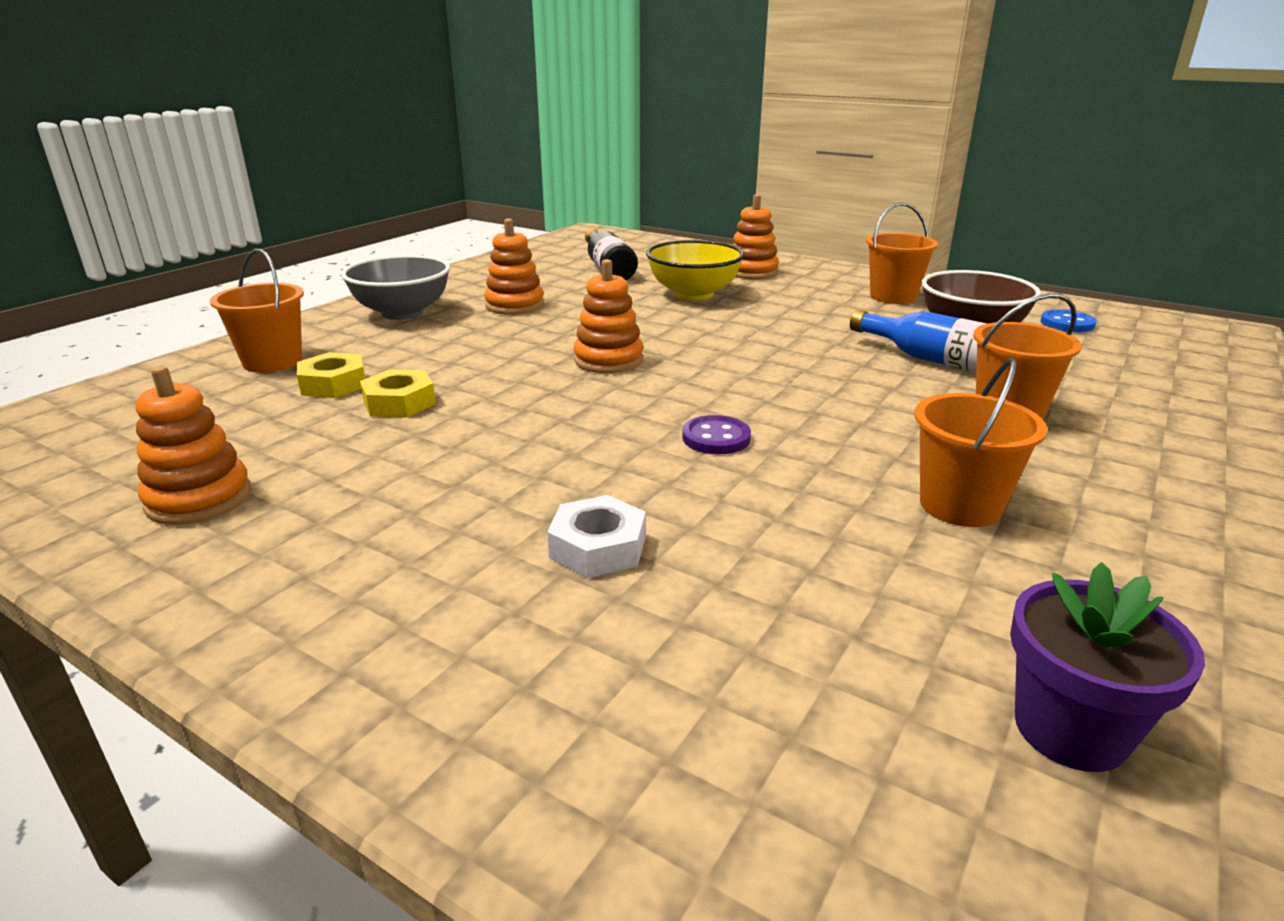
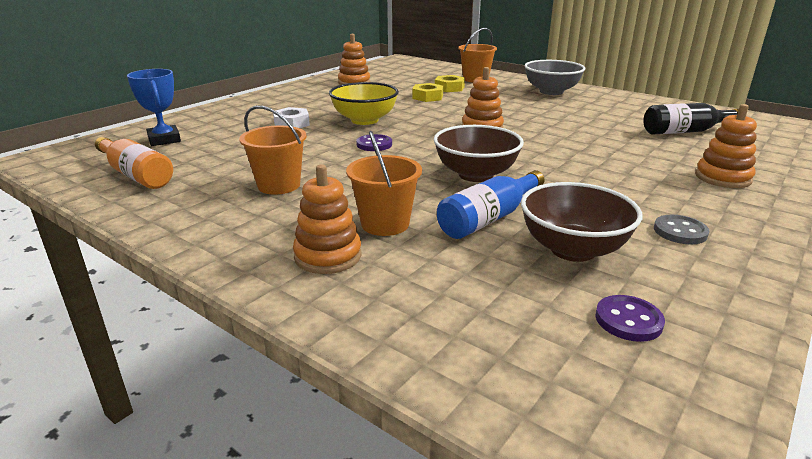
camera: 95 degrees right, 0 degrees up
(515, 305) = (575, 110): orange stacking toy -> orange stacking toy (328, 256)
(693, 294) = (632, 153): yellow bowl -> yellow bowl (364, 120)
(791, 776) = (164, 140): none -> blue trophy
(811, 366) = (475, 175): none -> brown bowl
(893, 297) = (680, 231): orange bucket -> grey button
(1067, 323) = (628, 320): blue button -> purple button
(1070, 729) = (136, 175): purple flower pot -> orange bottle

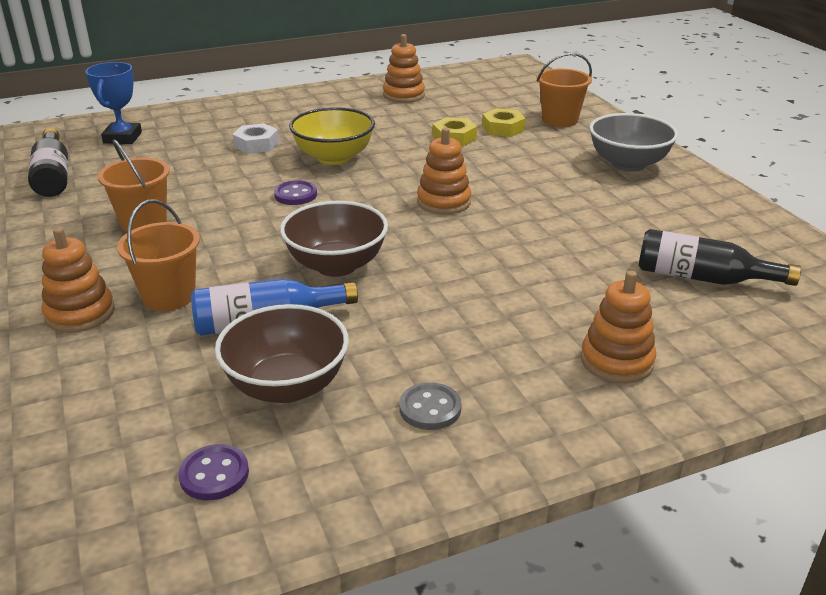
camera: 30 degrees right, 5 degrees up
(136, 175) = (53, 176): orange bottle -> black bottle

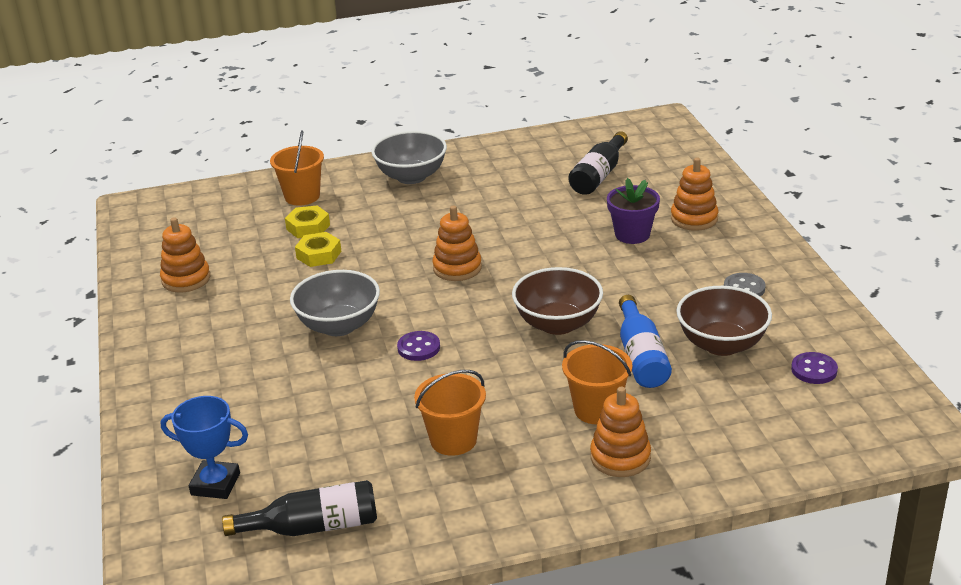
camera: 80 degrees left, 0 degrees up
(256, 144) = (283, 377): white nut -> none
(334, 157) = (339, 326): yellow bowl -> grey bowl
(552, 309) = (632, 234): none -> purple flower pot

